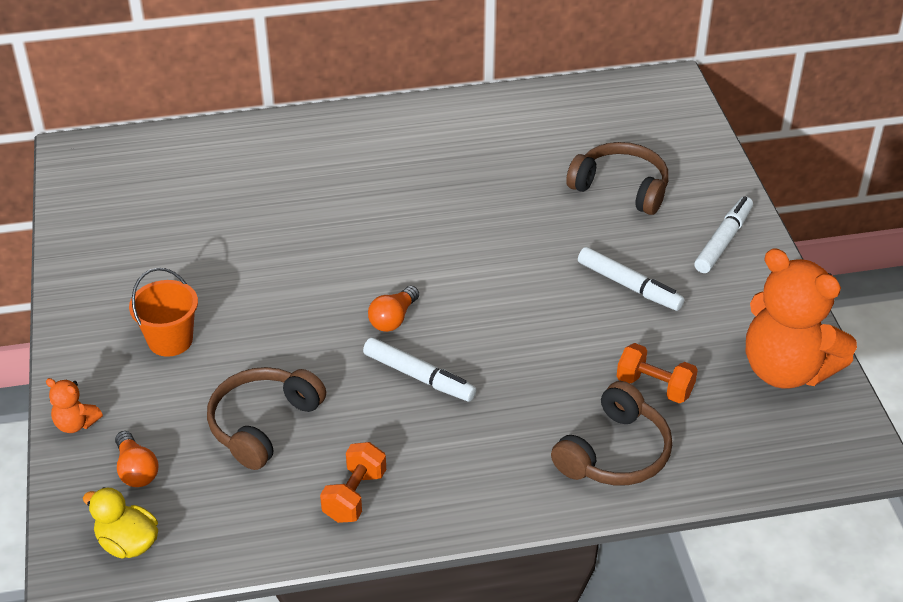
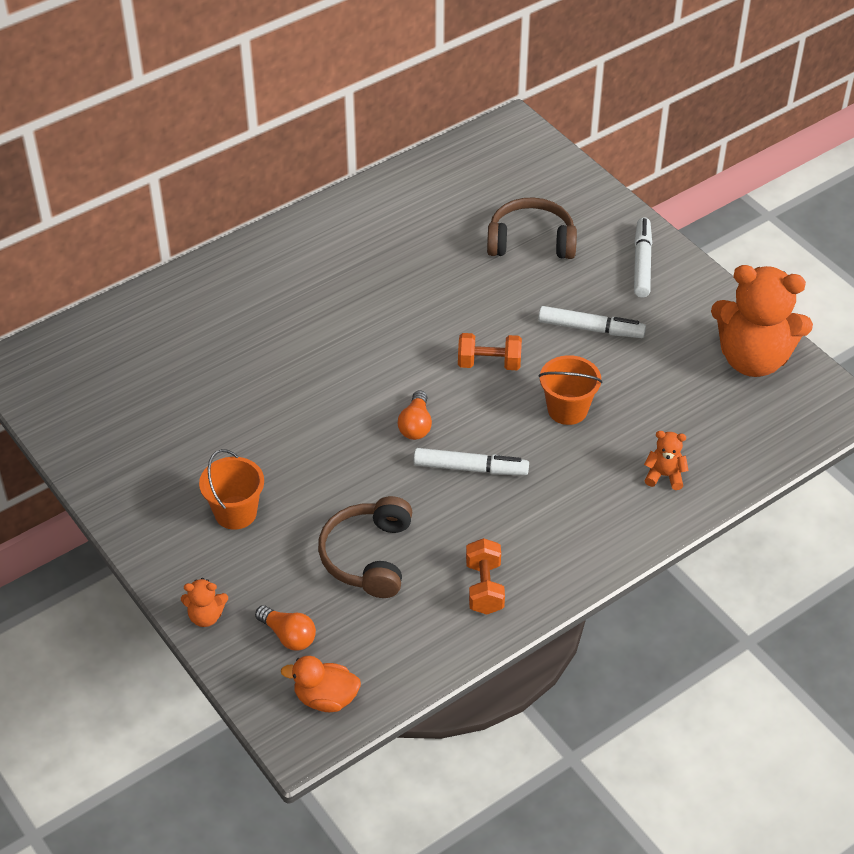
camera: 25 degrees left, 5 degrees up
(128, 543) = (325, 698): yellow duck -> orange duck
(554, 354) = (567, 409): none -> orange bucket
(614, 453) = (664, 476): brown headphones -> orange teddy bear
(654, 387) = (662, 409): orange dumbbell -> orange dumbbell (489, 363)

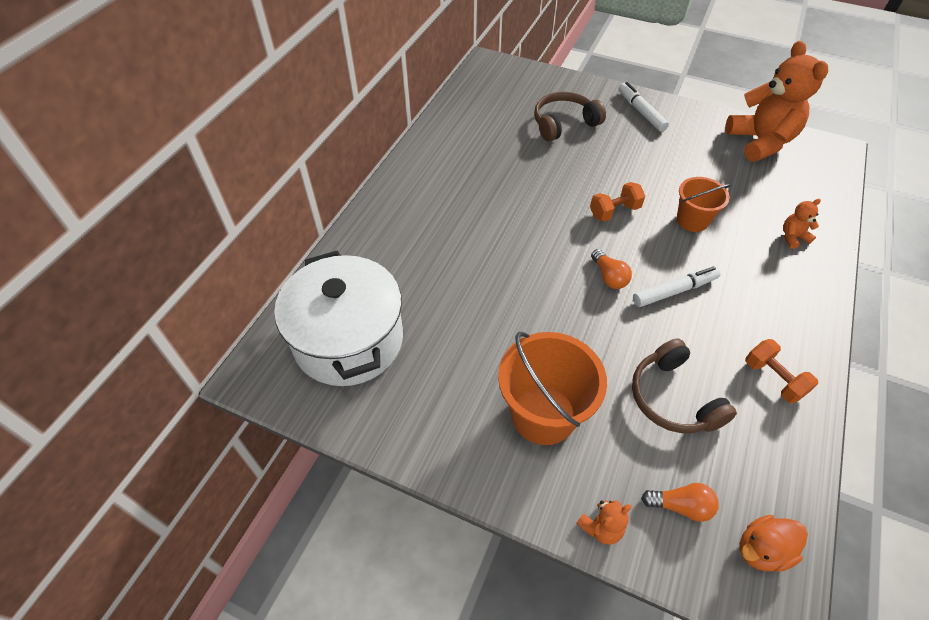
camera: 30 degrees left, 5 degrees up
(115, 372) = (348, 340): none -> white pot
(235, 512) = (543, 414): orange bucket -> orange bucket, size x1.64
(591, 328) = (652, 162): white marker -> none
(753, 359) = (760, 142): orange teddy bear -> orange teddy bear turned 90 degrees counterclockwise

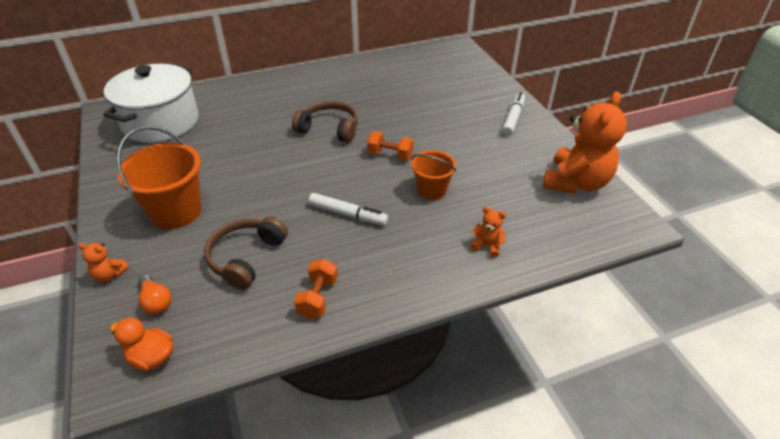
camera: 45 degrees right, 10 degrees down
(564, 124) = (446, 97): brown headphones -> brown headphones (329, 129)
(609, 277) = (324, 181): orange light bulb -> none

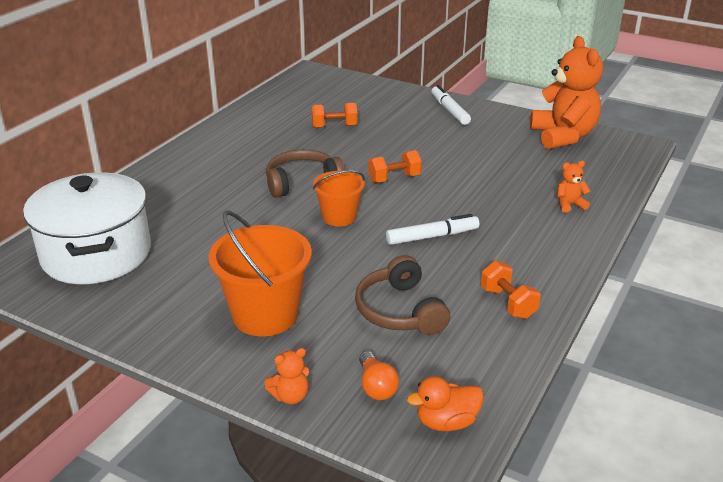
camera: 40 degrees left, 10 degrees down
(156, 301) = (376, 386): orange light bulb -> orange light bulb turned 60 degrees clockwise
(410, 95) = (334, 126): none -> orange dumbbell
(431, 190) = (470, 188): orange bucket -> orange bucket (339, 217)

